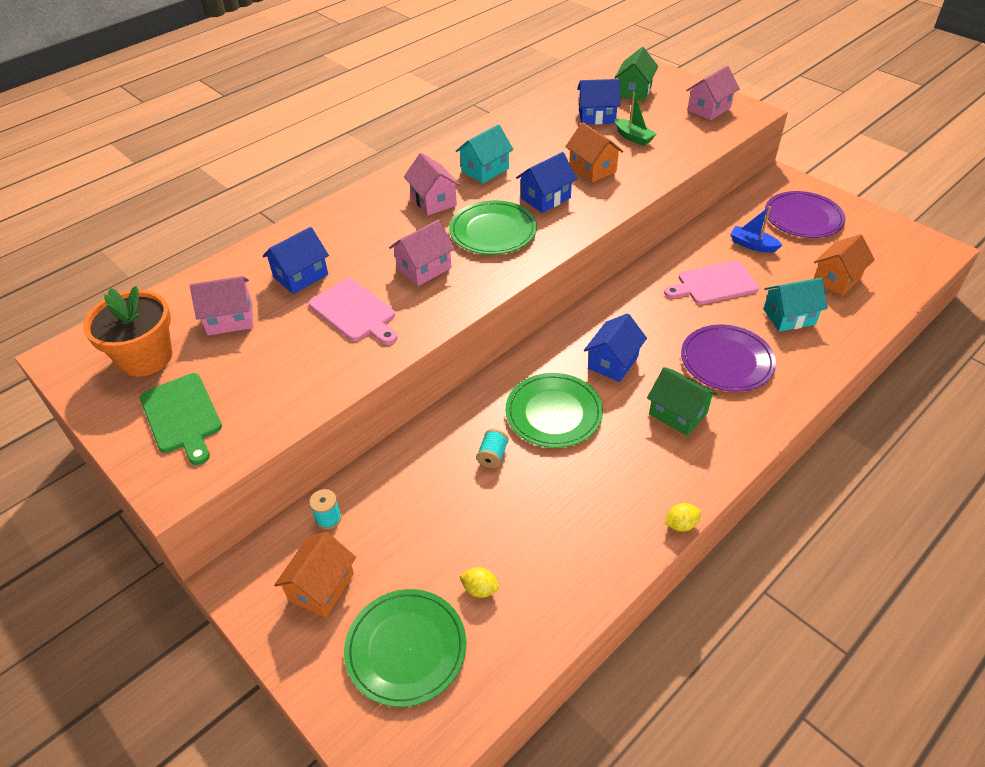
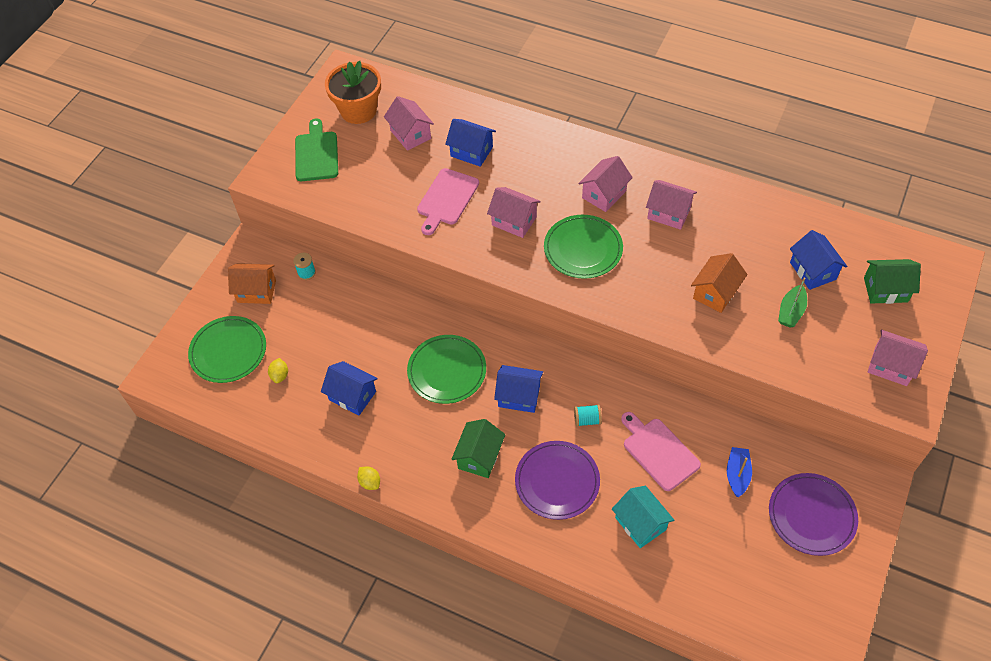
camera: 70 degrees right, 10 degrees up
(182, 416) = (316, 154): green cutting board -> green cutting board turned 135 degrees clockwise
(485, 170) = (669, 213): turquoise house -> pink house
(492, 456) = (391, 345): turquoise spool -> turquoise spool (587, 420)
(545, 198) = (649, 271): blue house -> blue house (352, 396)
(837, 279) = (720, 560): orange house -> none

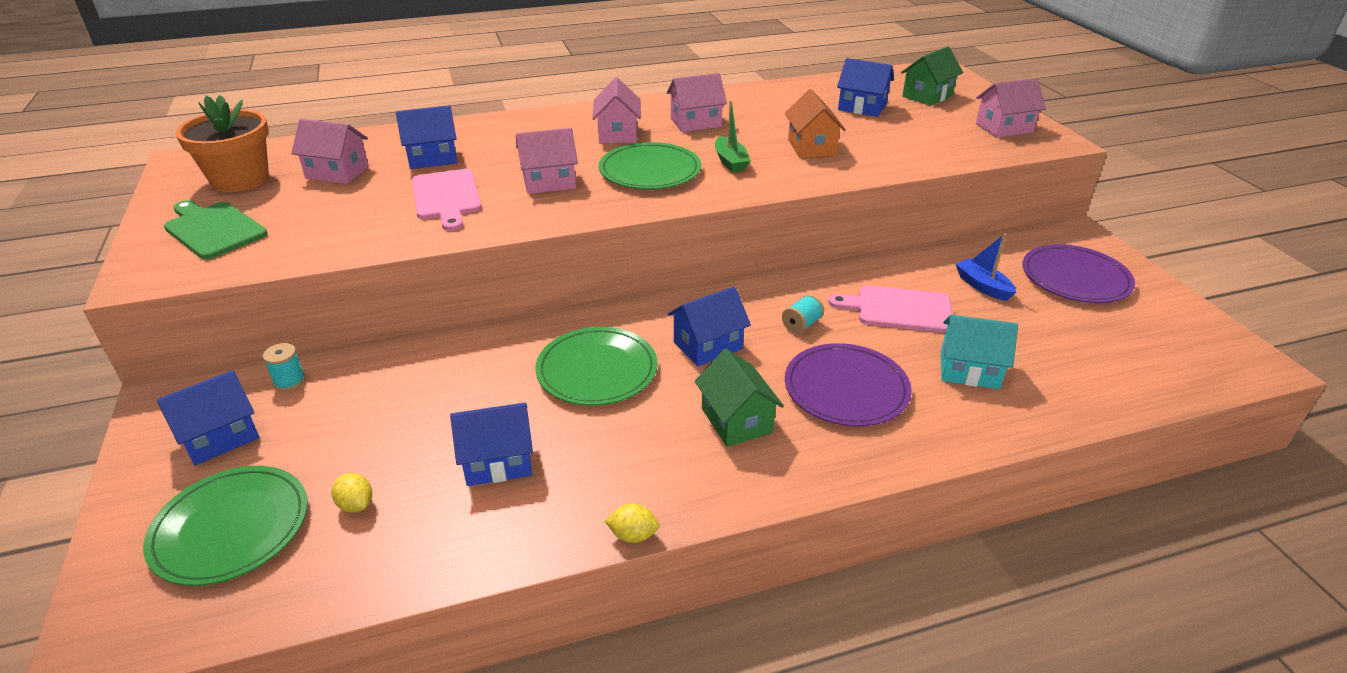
camera: 45 degrees left, 20 degrees down
(256, 291) = (220, 437): orange house -> blue house
(791, 311) = (886, 132): green boat -> green boat (730, 162)

